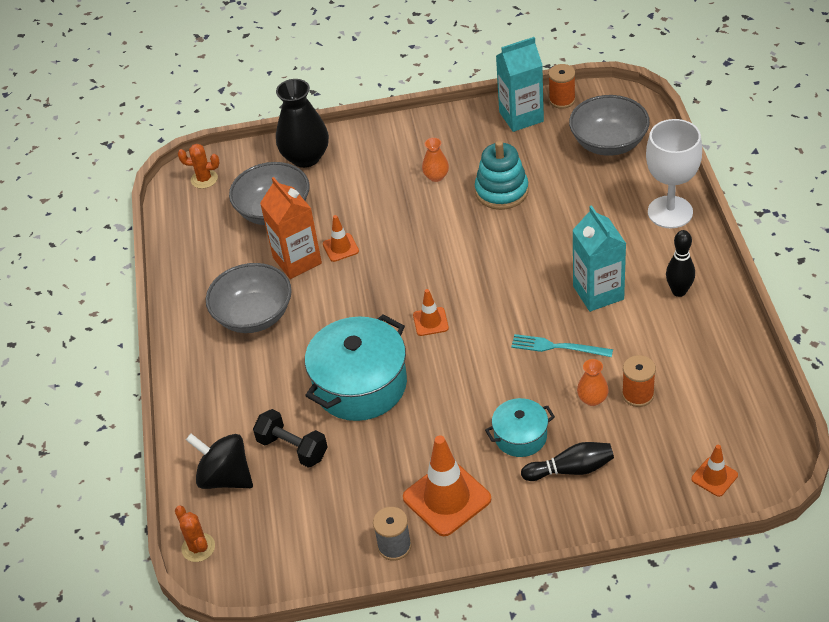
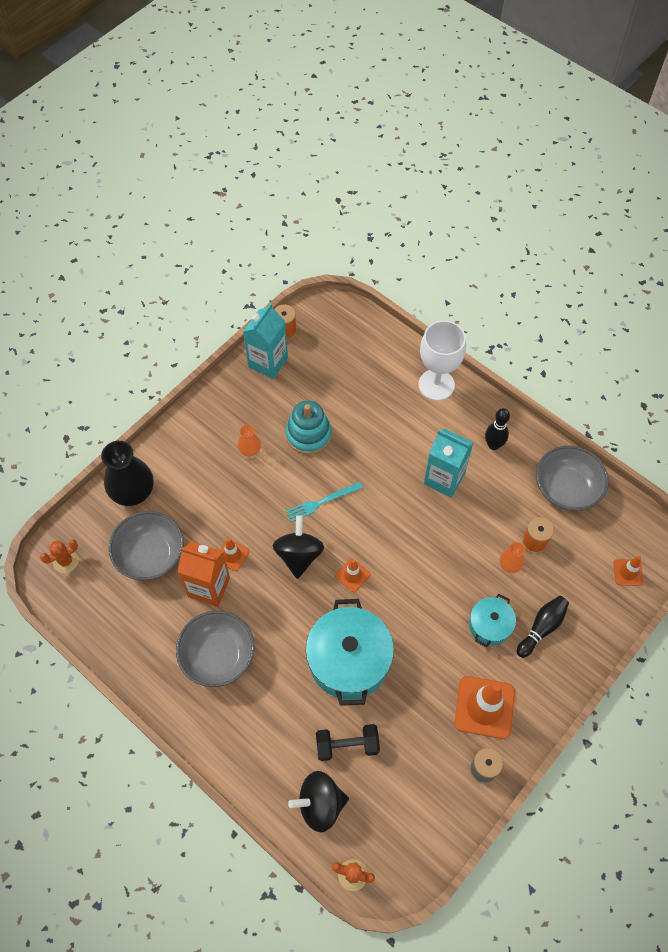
camera: 45 degrees left, 15 degrees up
(398, 279) = (299, 555): none -> black spinning top
(557, 347) = (454, 539): turquoise fork -> turquoise fork (321, 502)
(608, 143) = (348, 350): grey bowl -> grey bowl (566, 489)

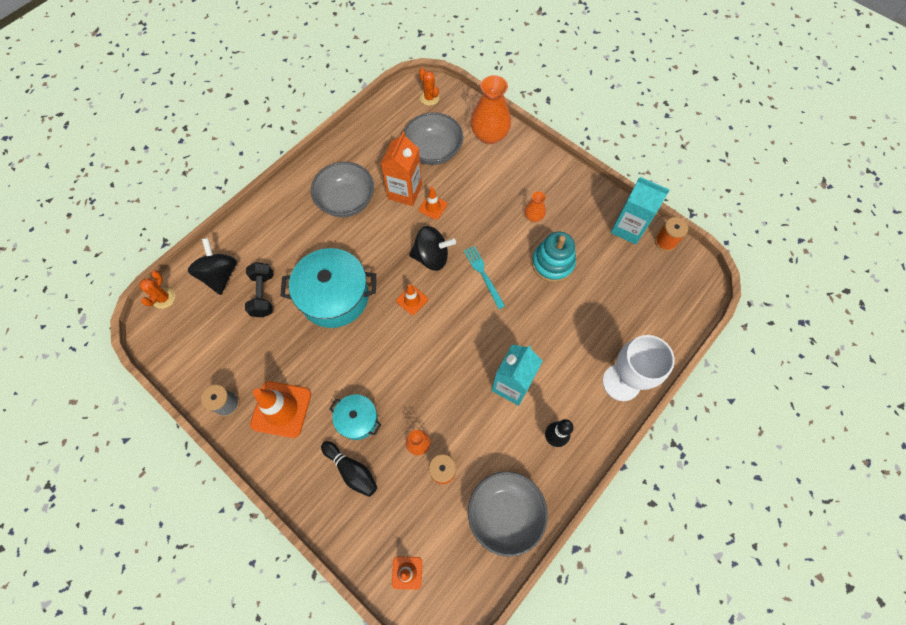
camera: 90 degrees right, 5 degrees up
(133, 492) = (489, 135): black vase -> orange vase

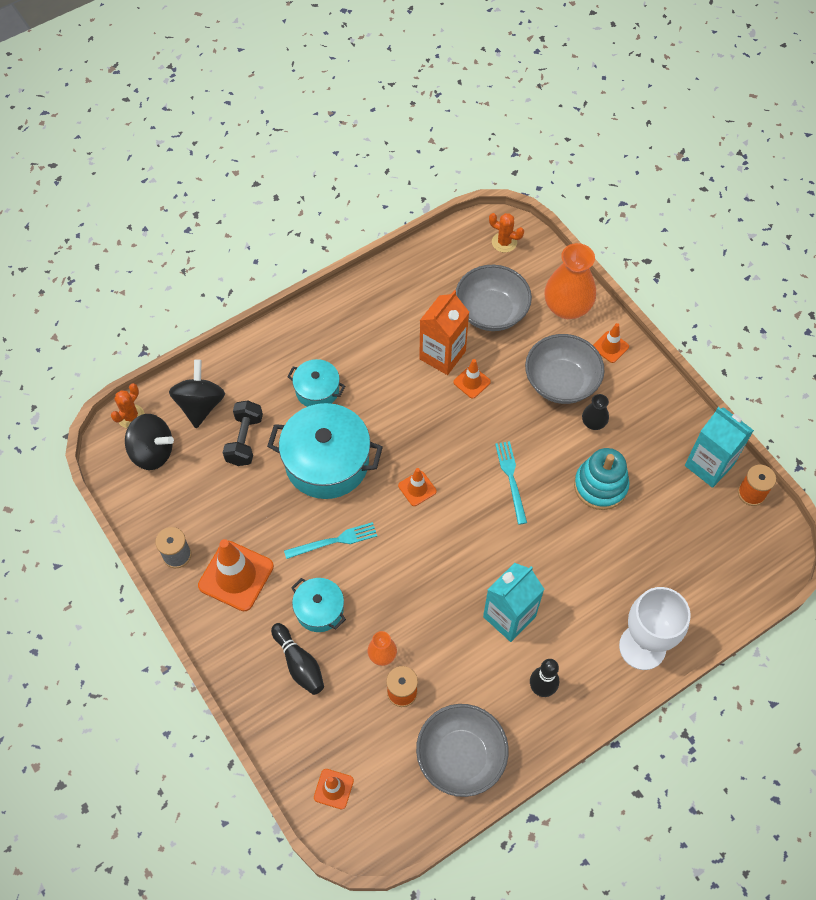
camera: 15 degrees right, 5 degrees down
(313, 241) = (317, 390): none -> turquoise pot
(346, 201) = (368, 350): grey bowl -> grey bowl (561, 382)
(356, 359) = (334, 541): none -> turquoise fork
(429, 98) = (504, 242): orange cactus -> orange cactus turned 45 degrees counterclockwise
(431, 257) = (454, 443): black spinning top -> black spinning top (152, 452)
(530, 157) = (610, 347): none -> orange traffic cone
(533, 216) = (593, 423): orange vase -> black vase

